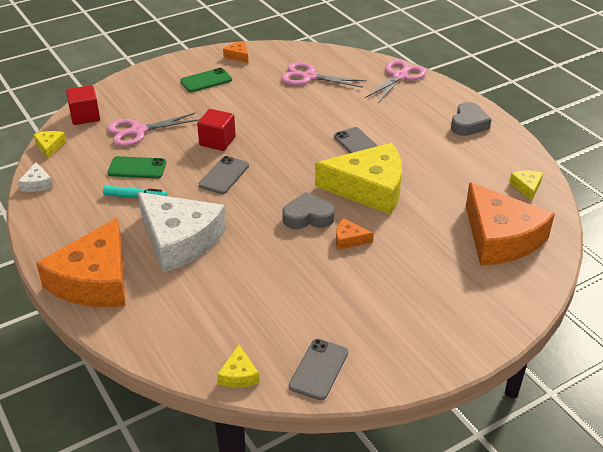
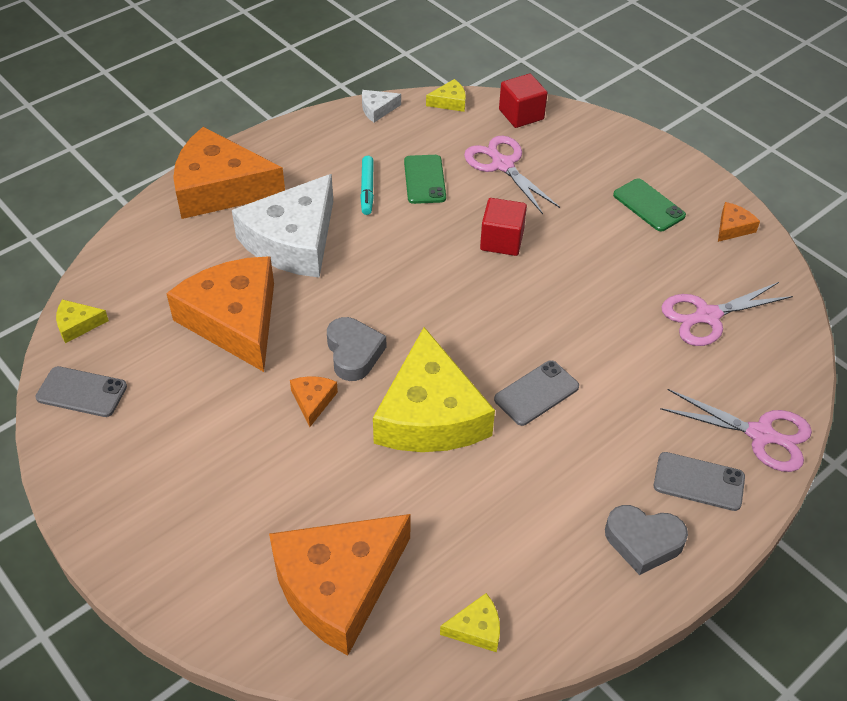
camera: 80 degrees right, 10 degrees up
(224, 175) = (427, 259): grey phone -> grey phone (698, 482)
(259, 276) = (235, 320): none -> orange cheese
(309, 77) = (707, 316): pink scissors -> pink scissors turned 120 degrees counterclockwise

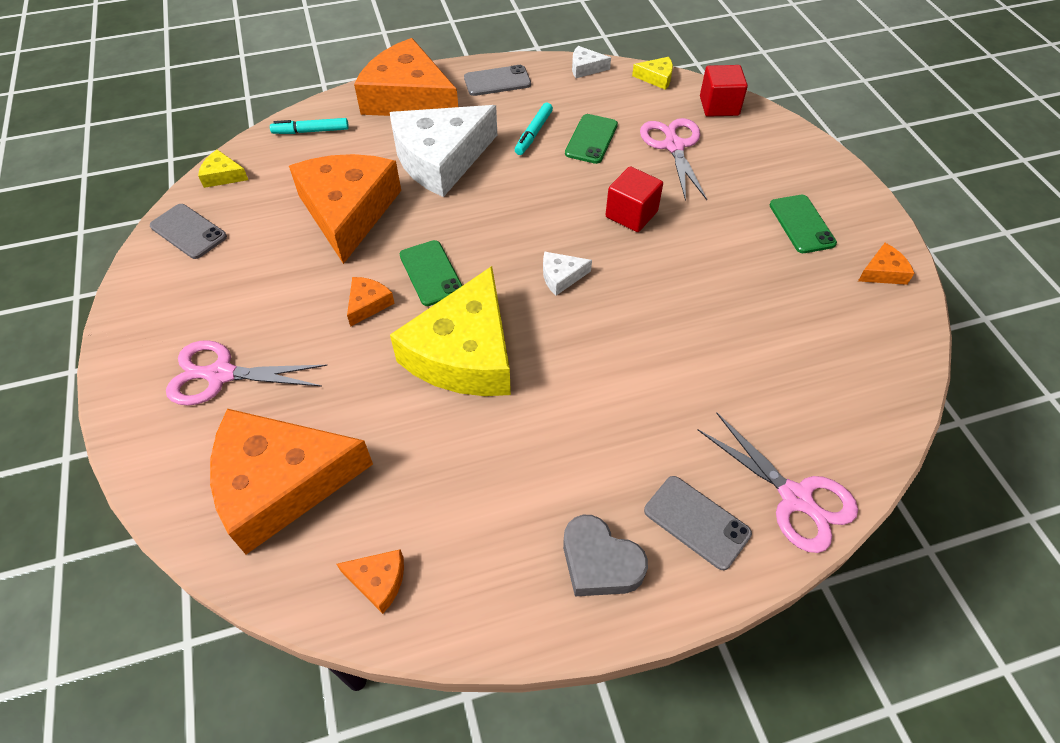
camera: 25 degrees right, 5 degrees up
(141, 251) = (311, 131): none -> turquoise marker
(354, 353) = (431, 273): grey heart -> green phone
(473, 317) = (561, 276): none -> white cheese
(476, 629) = (378, 581): yellow cheese -> orange cheese
(536, 393) = (579, 369): grey phone -> grey phone (497, 81)
(707, 316) = (804, 352): pink scissors -> pink scissors (221, 374)

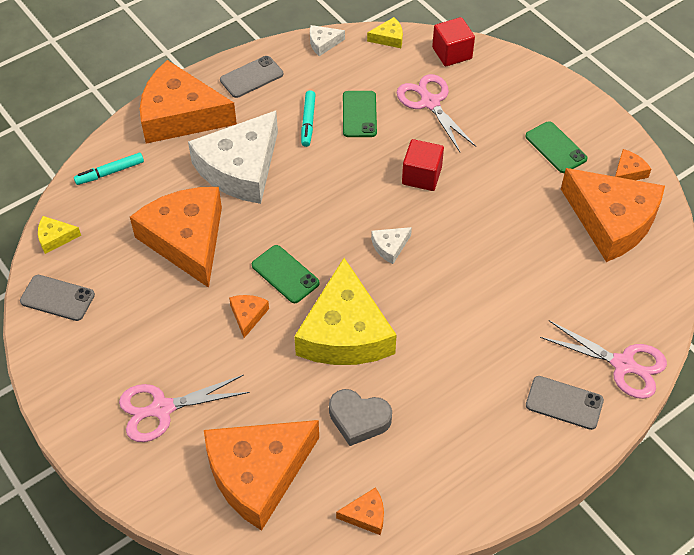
camera: 20 degrees left, 0 degrees up
(599, 562) = (510, 451): grey heart -> grey heart (358, 419)
(842, 320) = (611, 221): none -> orange cheese

